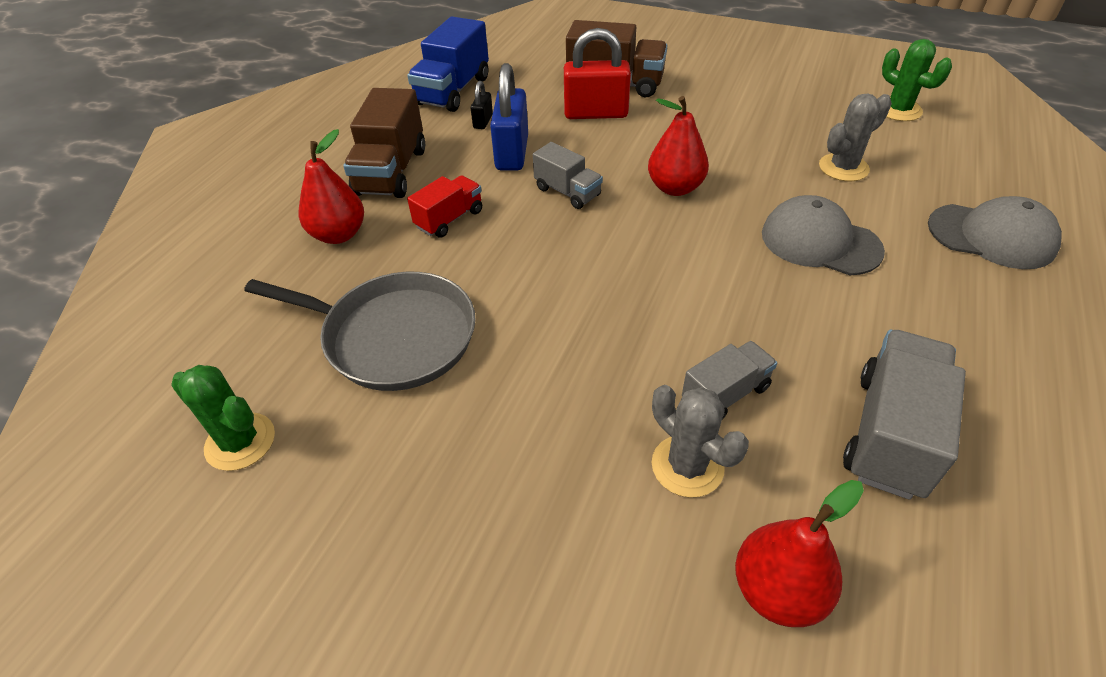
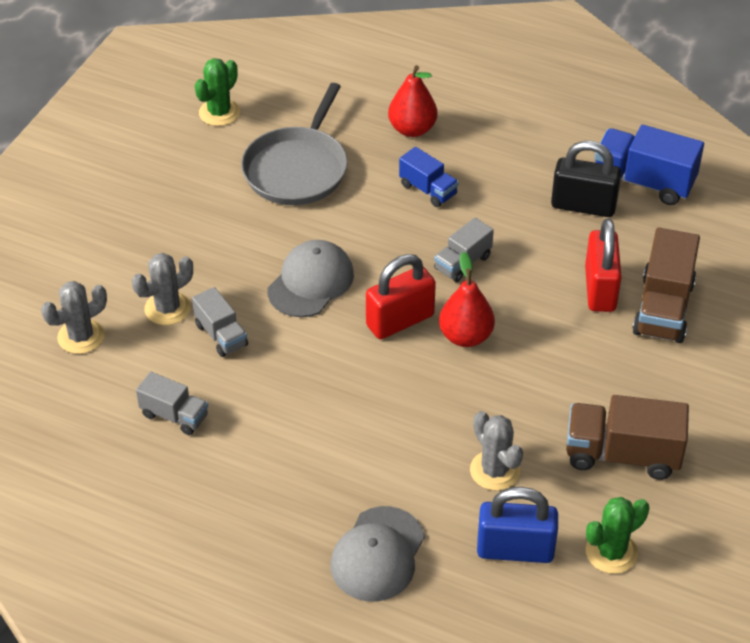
camera: 90 degrees right, 0 degrees up
(391, 172) = (498, 150): brown truck -> brown truck (622, 455)
(449, 219) = (428, 190): red truck -> blue truck
(483, 121) = (583, 205): black padlock -> black padlock, size x2.04
(512, 153) = (526, 227): blue padlock -> blue padlock (515, 550)
(662, 233) = (400, 321): none -> red padlock
(778, 590) = (81, 336): red pear -> grey cactus
(820, 242) = (380, 425): grey cap -> grey cap (310, 282)
(890, 433) = (174, 416): grey truck -> grey truck, size x0.60

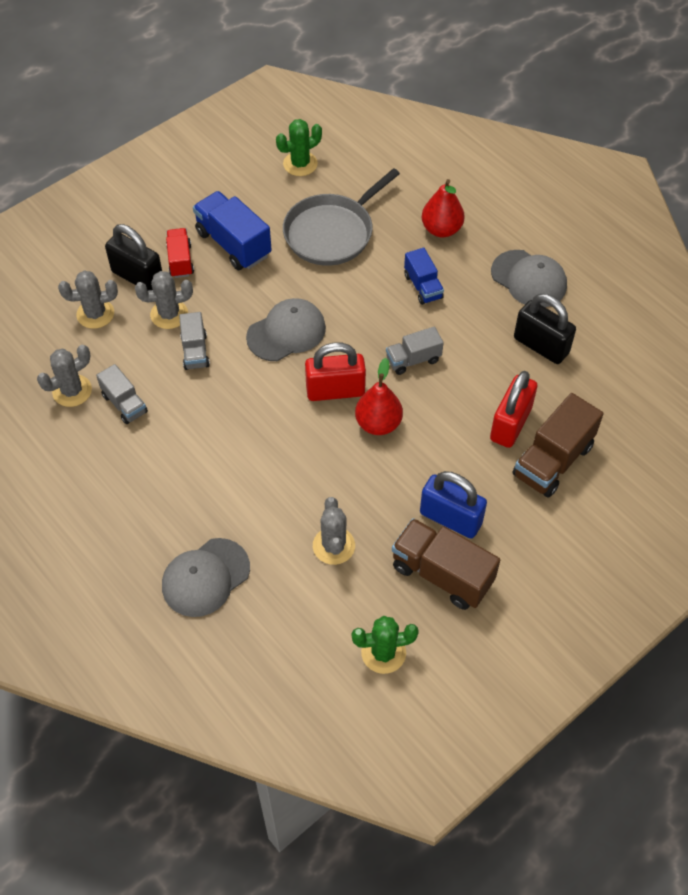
camera: 25 degrees right, 10 degrees up
(104, 424) = (72, 391): none -> grey cactus
(106, 283) = (137, 277): none -> black padlock
(145, 250) = (180, 261): none -> red truck
(515, 550) = (310, 618): blue padlock -> blue padlock (450, 518)
(531, 147) = (529, 279): none -> grey cap
(643, 182) = (604, 343): blue truck -> blue truck (233, 244)

